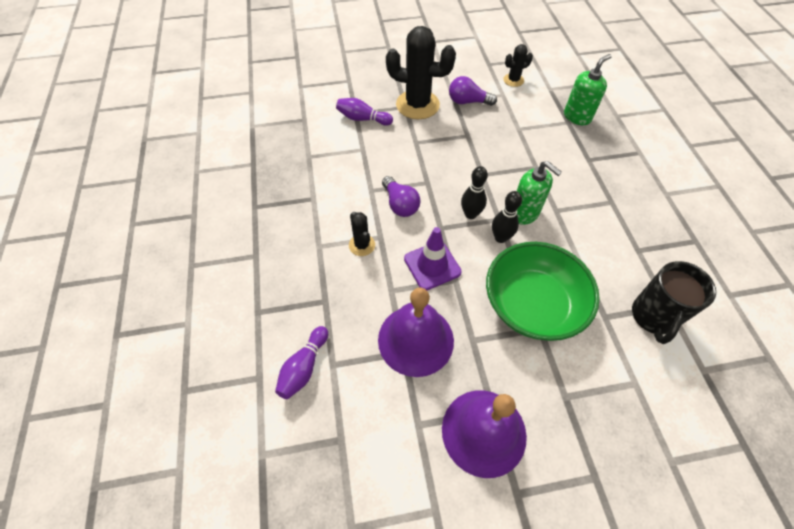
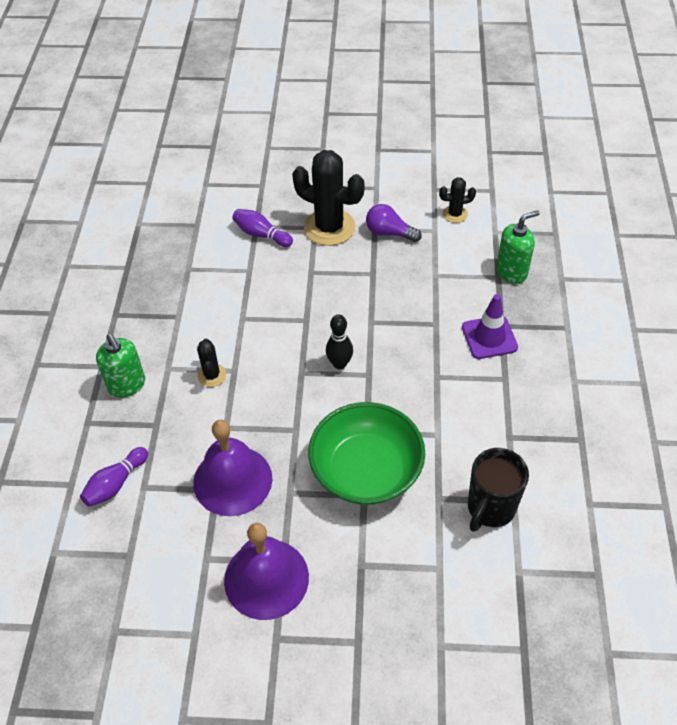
camera: 15 degrees right, 5 degrees down
(400, 204) = (267, 339): purple light bulb -> none
(432, 265) = (277, 410): purple traffic cone -> purple traffic cone (489, 337)
(500, 238) = (362, 395): black bowling pin -> none
(524, 213) = (399, 373): green soap dispenser -> green soap dispenser (127, 385)

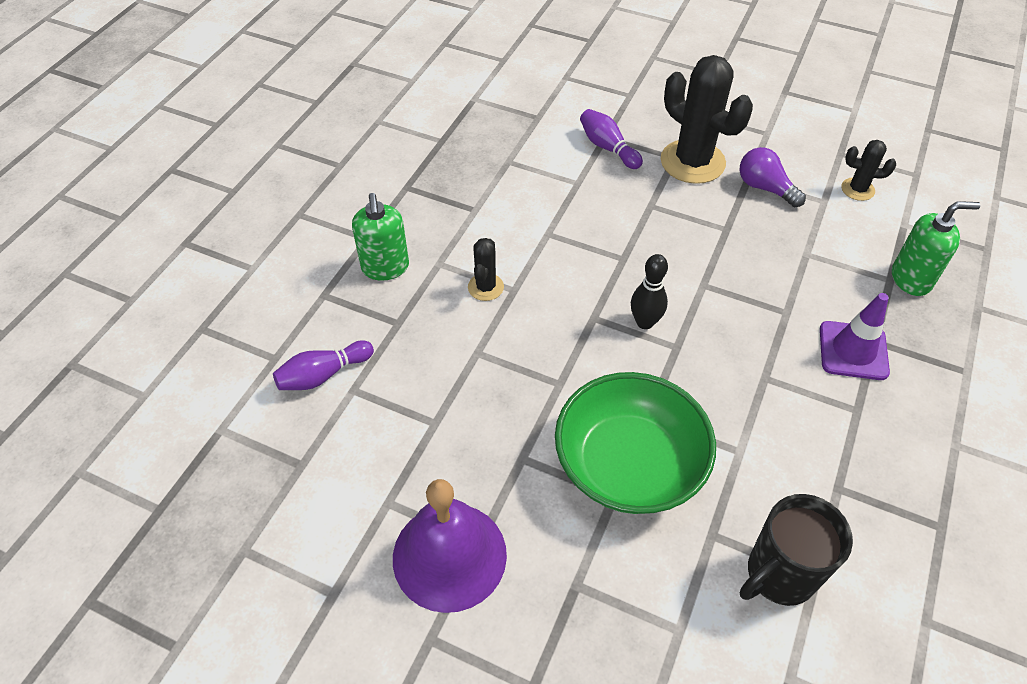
camera: 20 degrees right, 0 degrees up
(232, 480) = (459, 418): purple bell -> none

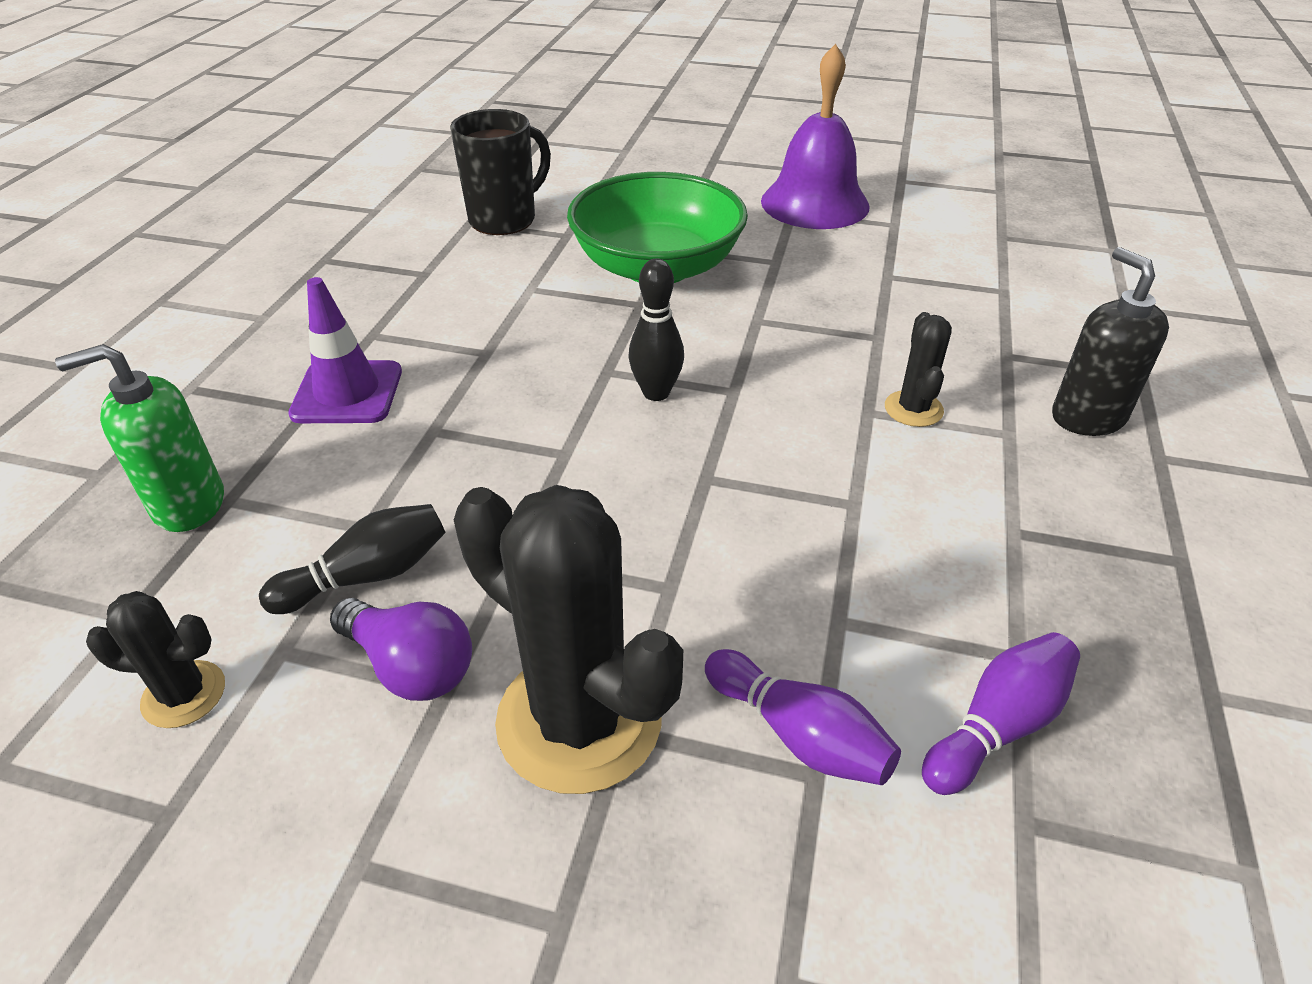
camera: 170 degrees right, 10 degrees down
(323, 375) = (1051, 298): purple bowling pin -> purple bowling pin (997, 725)
(385, 267) = (1087, 417): green soap dispenser -> black soap dispenser
(796, 228) = (368, 576): none -> black bowling pin

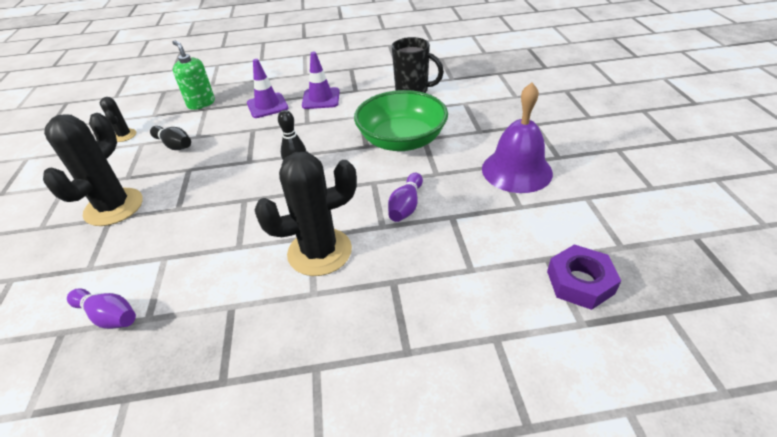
camera: 70 degrees right, 0 degrees up
(407, 318) = (321, 98): none -> purple traffic cone
(411, 666) = (136, 167): purple light bulb -> none
(799, 735) = (106, 259): purple bowling pin -> purple bowling pin (406, 206)
(913, 409) = (319, 252): black cactus -> black cactus, size x2.03
(1050, 231) = (580, 282): none -> purple nut
(1087, 417) = (343, 326): black soap dispenser -> none

